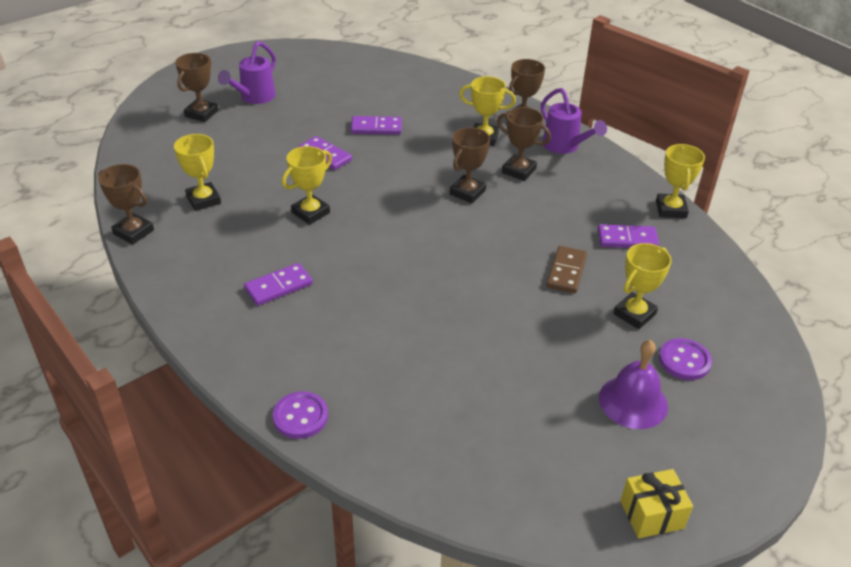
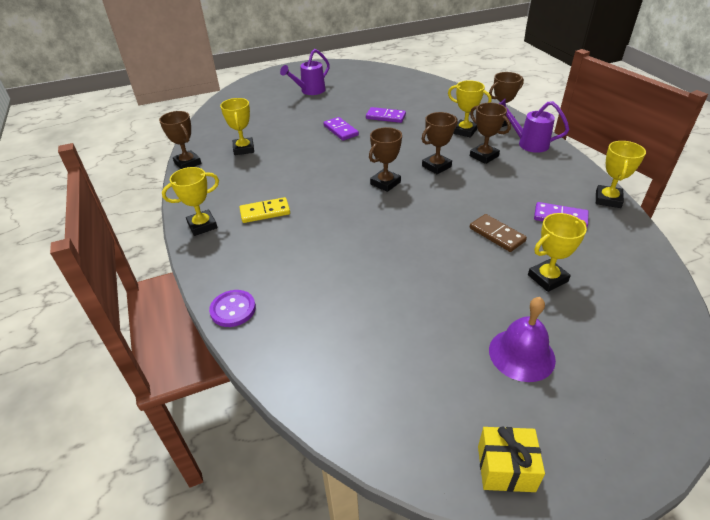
camera: 20 degrees right, 0 degrees up
(201, 113) = (270, 97): brown trophy -> brown trophy (385, 183)
(278, 287) = (265, 212): purple domino -> yellow domino
(310, 213) = (312, 166): yellow trophy -> yellow trophy (202, 225)
(564, 146) = (528, 143): purple watering can -> purple watering can turned 135 degrees clockwise
(566, 271) = (496, 235): brown domino -> brown domino turned 75 degrees counterclockwise
(684, 361) = (584, 327): purple button -> none

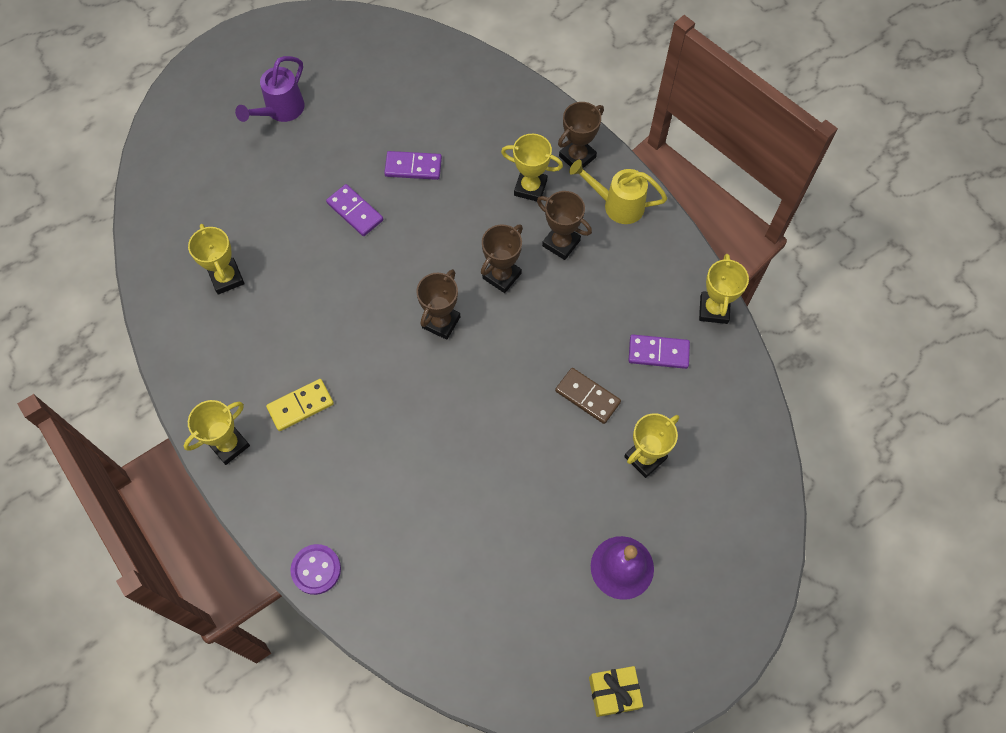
camera: 15 degrees left, 25 degrees up
(187, 163) = (157, 323): brown trophy -> none
(528, 143) = (617, 205): purple watering can -> yellow watering can

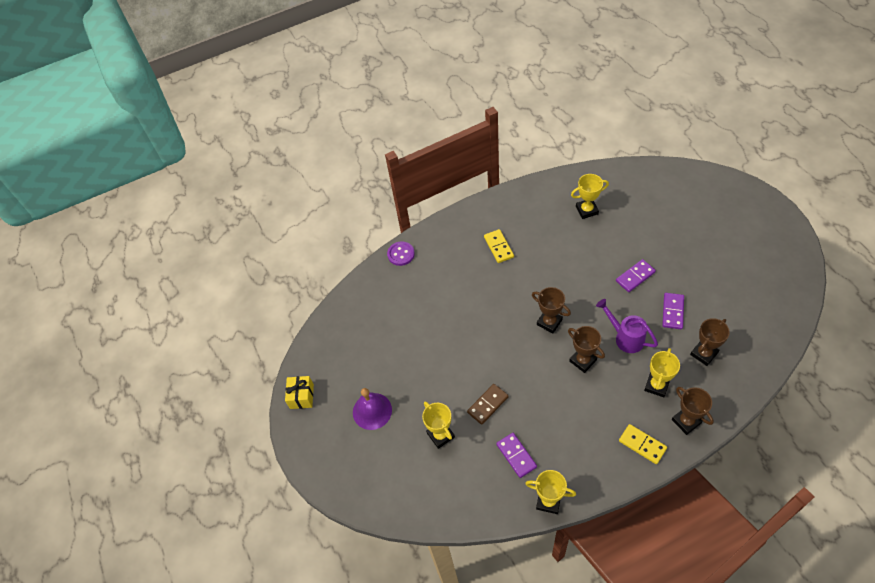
camera: 105 degrees right, 10 degrees down
(229, 445) = (478, 214): yellow trophy -> none
(281, 111) = (717, 236): purple watering can -> purple watering can (625, 337)
(561, 243) = (608, 401): brown trophy -> brown trophy (703, 354)
(617, 205) = (642, 445): yellow watering can -> yellow domino
(658, 352) = (516, 455): purple domino -> purple domino turned 45 degrees counterclockwise

